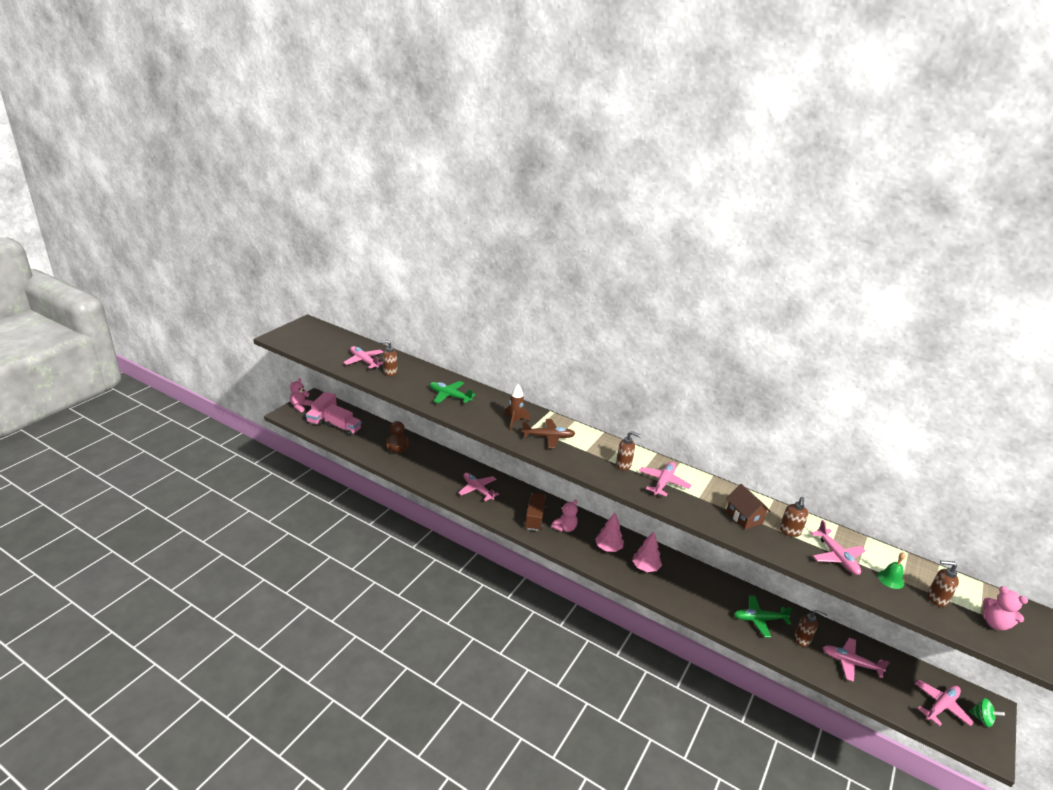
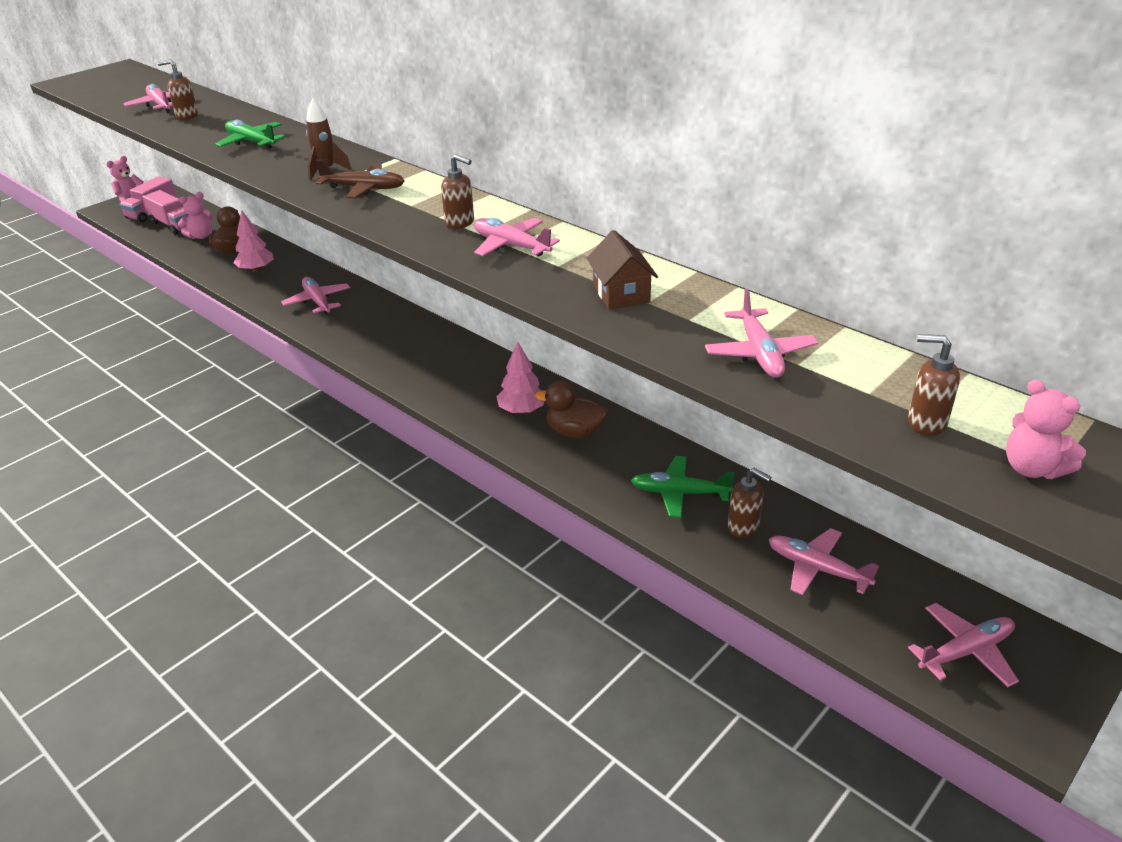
camera: 15 degrees right, 5 degrees up
(535, 518) = (382, 339): brown truck -> none
(565, 528) = (422, 353): pink teddy bear -> pink teddy bear (201, 236)
(608, 548) = (476, 382): pink tree -> pink tree (256, 270)
(663, 482) = (511, 246): pink plane -> pink plane turned 90 degrees counterclockwise
(683, 581) = (575, 432): none -> brown duck
(790, 531) = (693, 315): brown soap dispenser -> none
(890, 579) = (847, 389): green bell -> none
(982, 719) = (1044, 679): green spinning top -> none

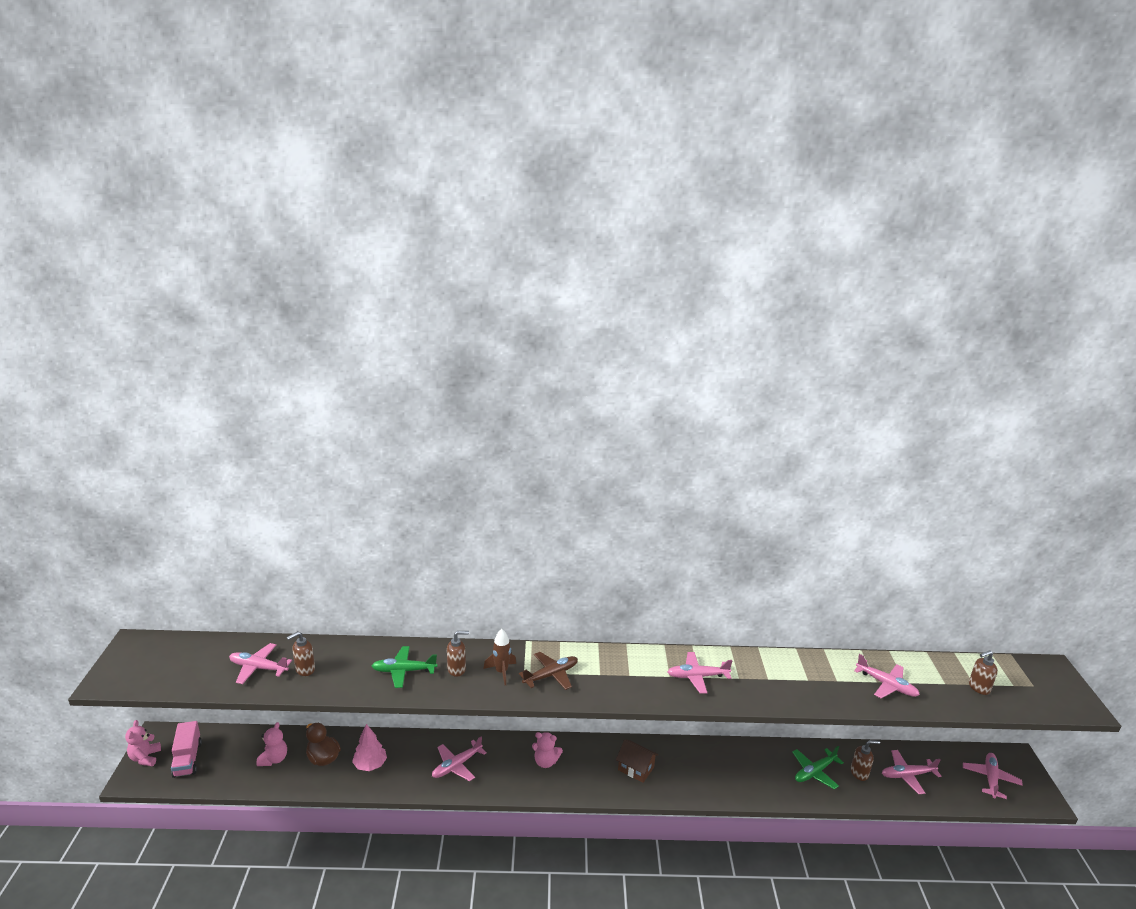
camera: 45 degrees left, 10 degrees down
(172, 225) = (229, 761): pink truck -> none
(317, 301) = (456, 765): pink plane -> pink plane turned 60 degrees counterclockwise
(460, 223) = (647, 674): brown soap dispenser -> brown soap dispenser (457, 669)
(522, 410) = (685, 770): pink tree -> none
(575, 432) = (727, 767): brown duck -> none
(621, 293) = (790, 681): brown house -> brown house (636, 768)
(1032, 468) = (1028, 690): pink teddy bear -> pink teddy bear (545, 762)

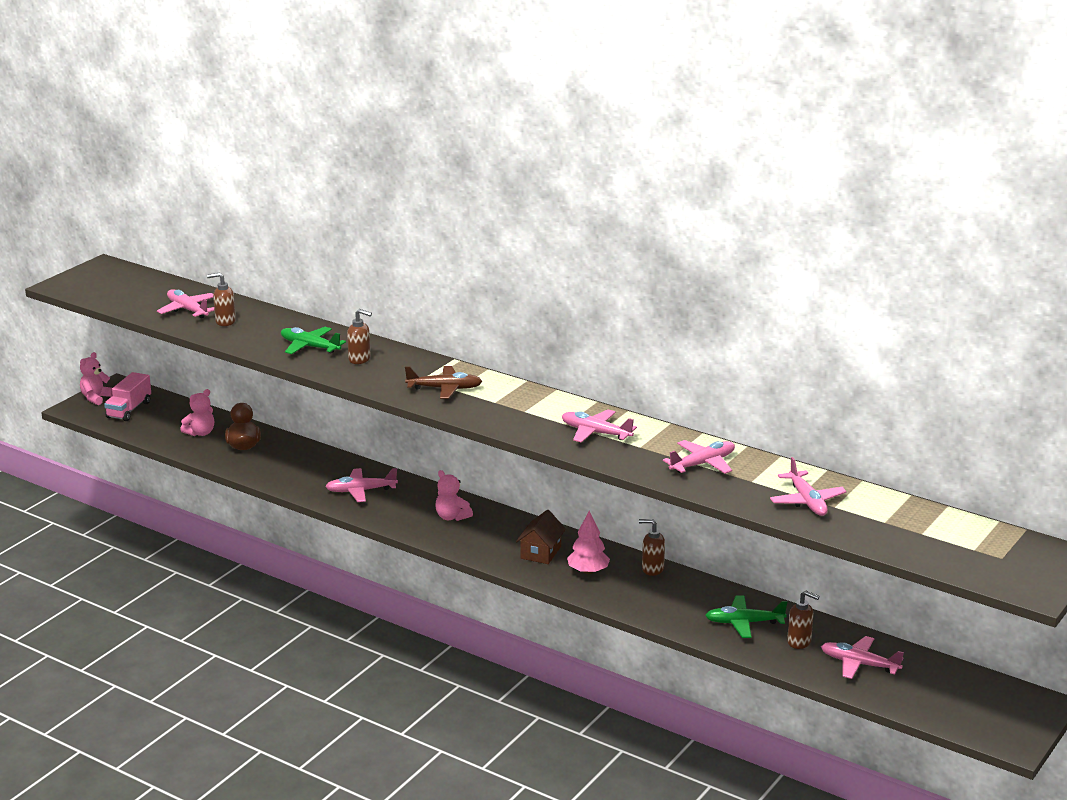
camera: 35 degrees right, 0 degrees up
(370, 765) = (281, 464): pink tree -> pink tree (588, 571)
(501, 672) = (399, 373): brown rocket -> none
(636, 768) = (541, 552): brown house -> brown house turned 45 degrees clockwise
(978, 688) = (922, 537): brown soap dispenser -> brown soap dispenser (652, 569)
(990, 778) = (969, 704): pink plane -> pink plane (703, 464)

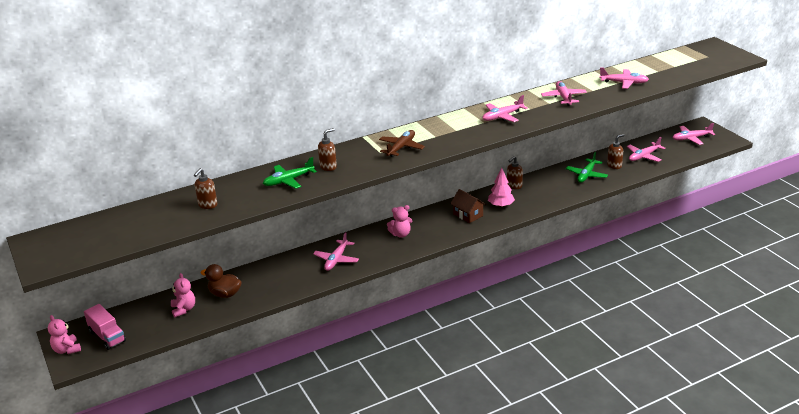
camera: 60 degrees left, 5 degrees up
(187, 310) = (167, 217): pink plane -> pink plane (691, 138)

